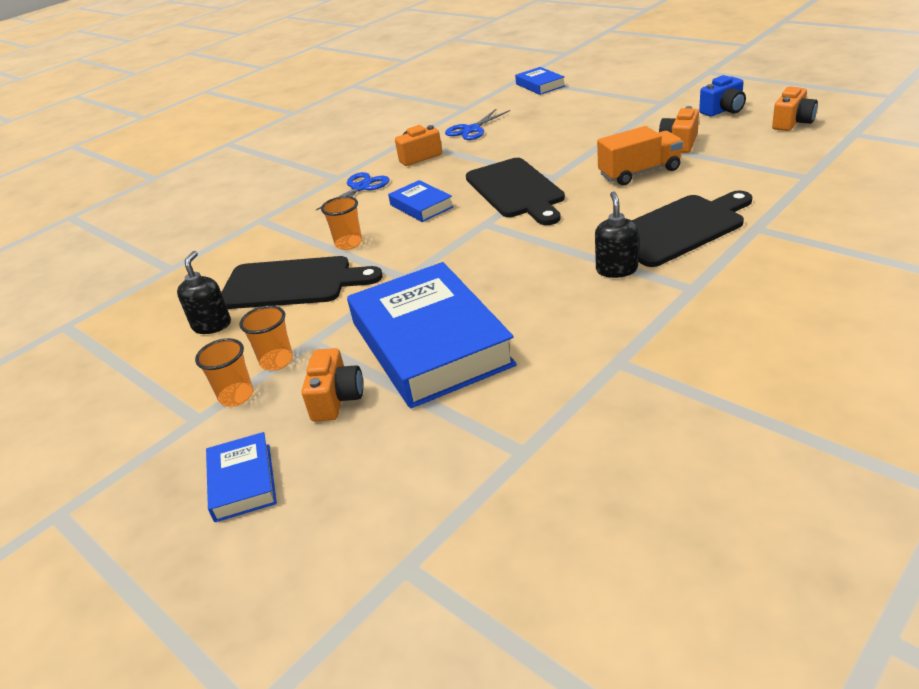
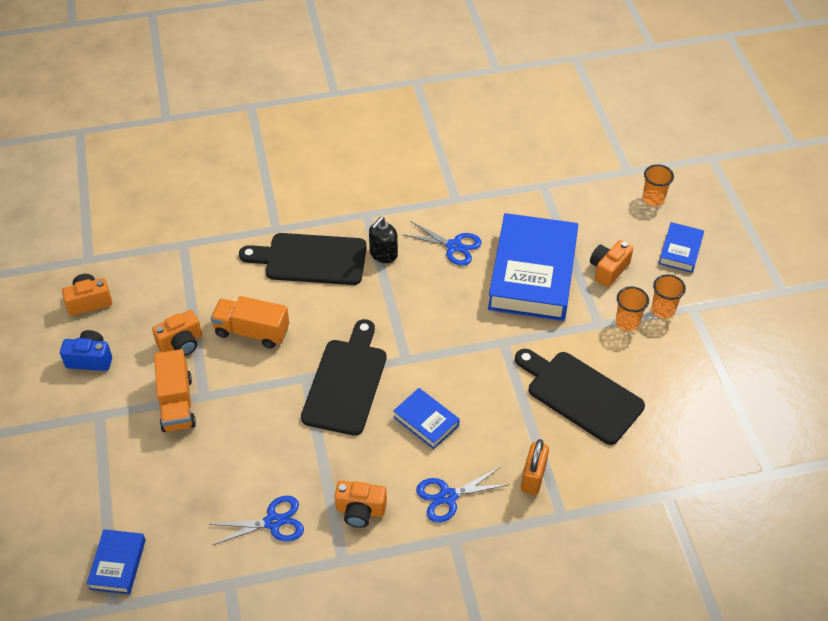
camera: 150 degrees left, 15 degrees up
(212, 325) = (656, 389): black soap dispenser -> none
(299, 224) = (533, 478): none -> orange padlock
(348, 243) = (513, 414): orange cup -> orange cup (653, 199)
(421, 206) = (426, 421): blue book -> blue book turned 45 degrees counterclockwise
(552, 317) = (454, 246): none -> blue scissors
(622, 127) = (177, 403): none -> orange truck

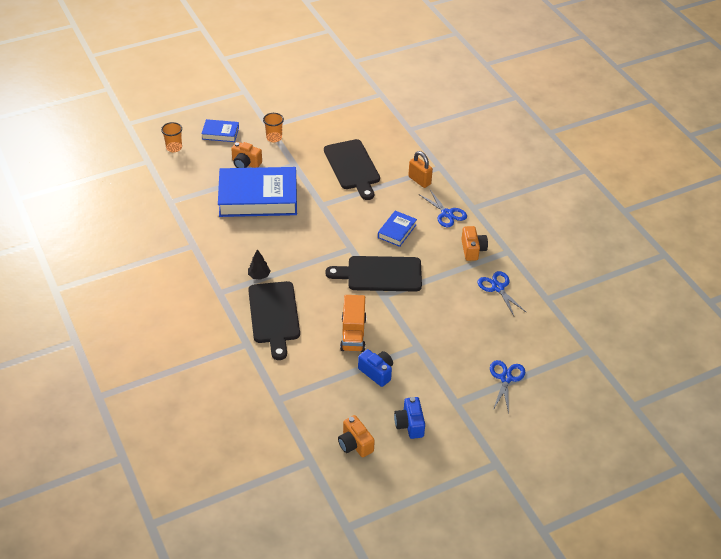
camera: 105 degrees left, 5 degrees down
(118, 564) = (560, 356): blue book -> none
(177, 403) = (429, 360): orange truck -> none
(181, 343) = (376, 372): orange camera -> blue camera
(383, 254) = (259, 276): black soap dispenser -> black tree
(454, 246) = (242, 239): blue scissors -> blue scissors (506, 378)
(533, 478) = (419, 180): orange padlock -> orange padlock turned 45 degrees clockwise
(580, 395) = (352, 167): black cutting board -> black cutting board turned 45 degrees counterclockwise
(627, 322) = (288, 152): orange cup -> none

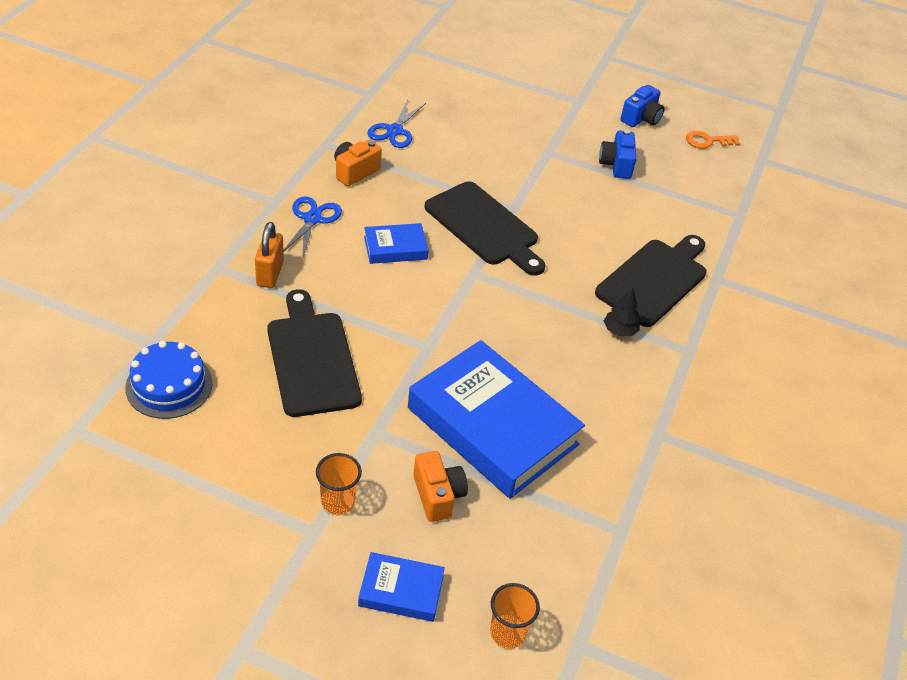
camera: 135 degrees left, 0 degrees up
(220, 133) = (401, 591): blue book -> blue book turned 45 degrees counterclockwise
(352, 167) = (312, 359): black cutting board -> black cutting board turned 45 degrees counterclockwise
(353, 334) = (594, 205): orange truck -> none
(355, 444) = (707, 141): orange camera -> orange key
(380, 124) = (169, 385): none -> blue cake
(506, 378) = (510, 83): blue scissors -> none

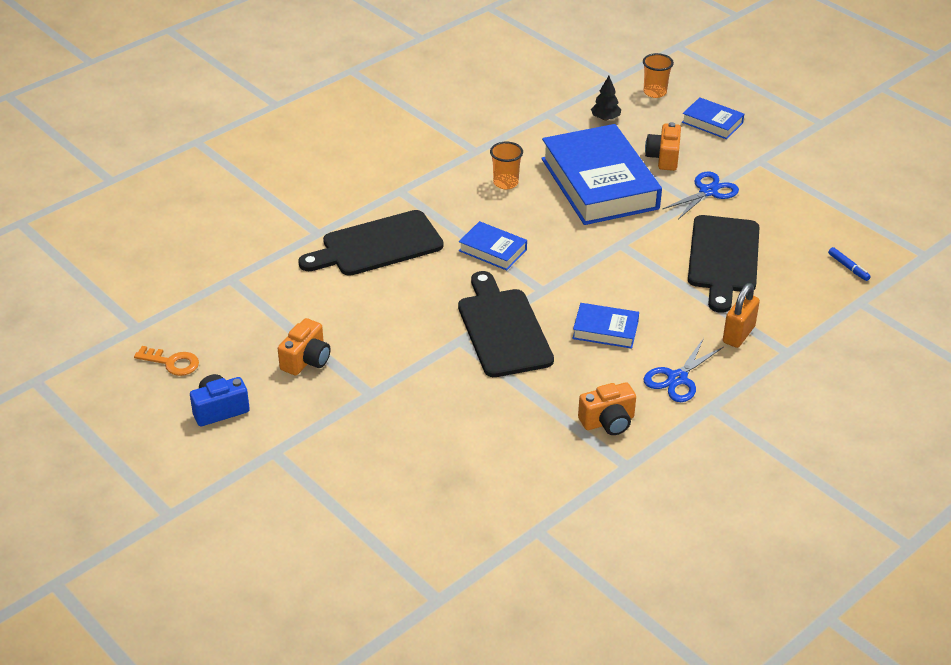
camera: 150 degrees left, 5 degrees down
(169, 385) = (848, 267): blue cake -> blue marker
(338, 502) = (736, 171): orange cup -> orange cup (505, 183)
(394, 131) = (534, 465): blue scissors -> blue scissors (708, 191)
(547, 304) = (492, 250): none -> blue book
(616, 165) = (306, 360): blue camera -> orange camera
(619, 331) = (446, 217): black tree -> black tree (605, 118)

